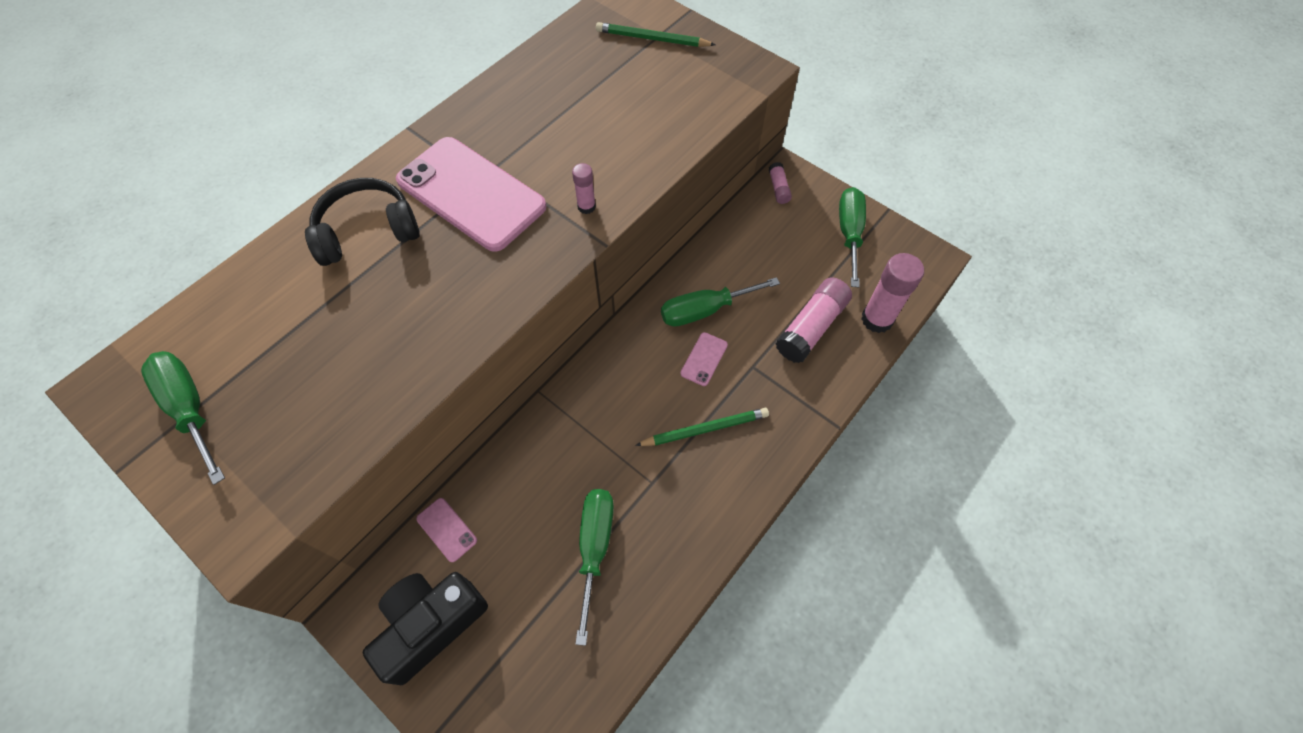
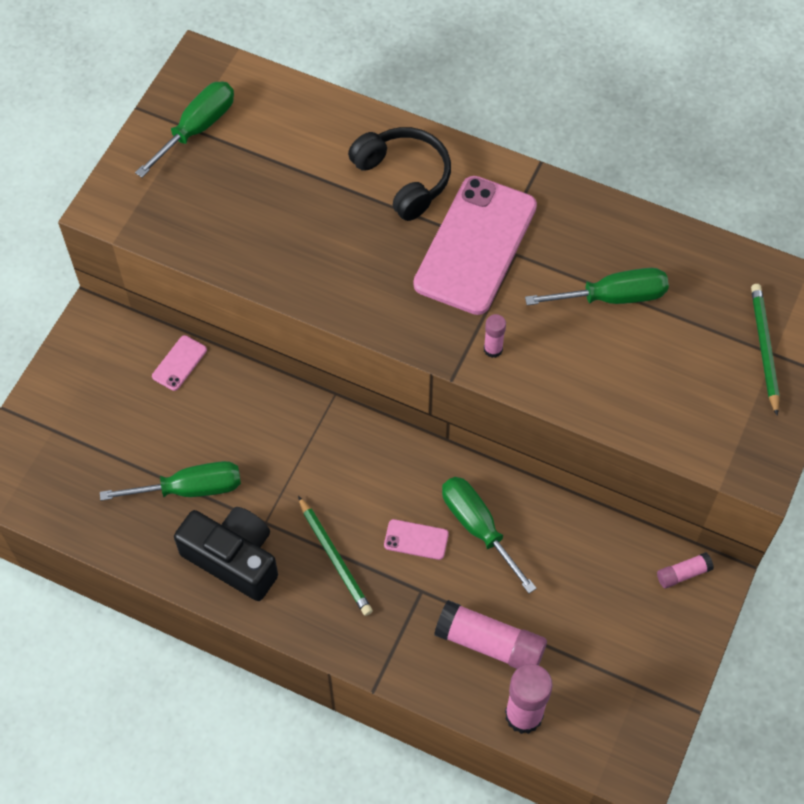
camera: 75 degrees right, 0 degrees up
(431, 624) = (97, 380): black camera -> black camera (233, 558)
(849, 233) = (641, 668): green screwdriver -> green screwdriver (613, 297)

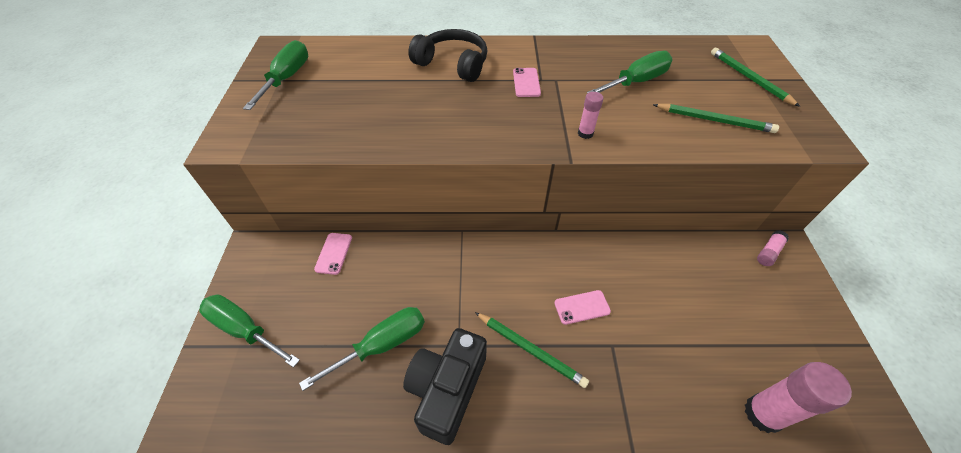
camera: 25 degrees left, 10 degrees down
(233, 558) = (447, 389): black camera -> black camera turned 75 degrees counterclockwise
(475, 245) = (526, 82): pink phone -> pink phone, size x0.41
(478, 527) = (618, 279): green screwdriver -> green screwdriver (244, 329)
(490, 643) = (692, 364): pink glue stick -> none
(658, 392) = (714, 120): none -> green pencil

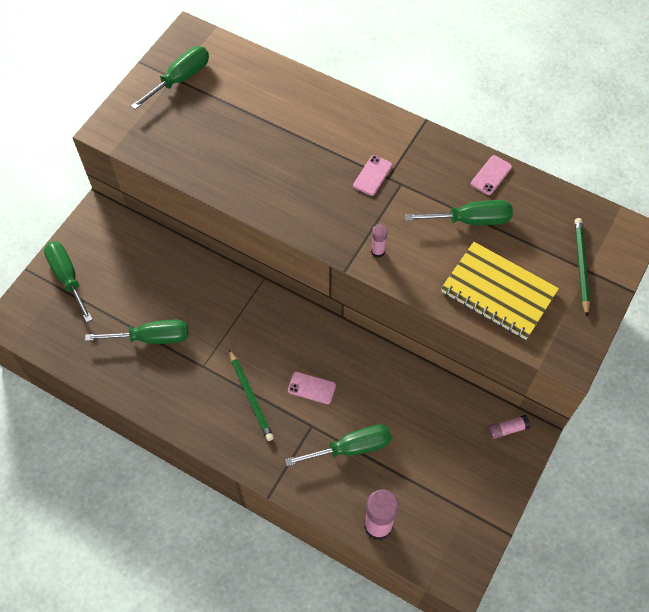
camera: 30 degrees right, 10 degrees up
(333, 253) = (155, 247): pink phone -> pink phone (491, 175)
(447, 389) = (177, 391): black camera -> none
(453, 64) = (325, 124): black headphones -> none
(666, 345) = (351, 448): none -> green screwdriver
(714, 120) = (498, 292): green pencil -> yellow notebook

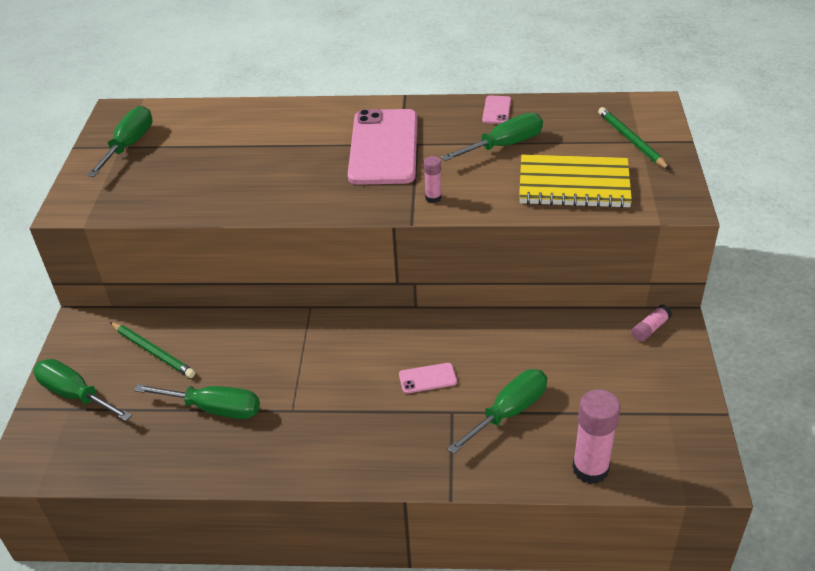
camera: 25 degrees left, 20 degrees down
(152, 338) = (214, 409): green screwdriver -> green screwdriver turned 45 degrees clockwise
(250, 396) = (365, 414): green pencil -> green pencil (153, 352)
(372, 175) = (384, 147): pink phone -> pink phone, size x2.45

